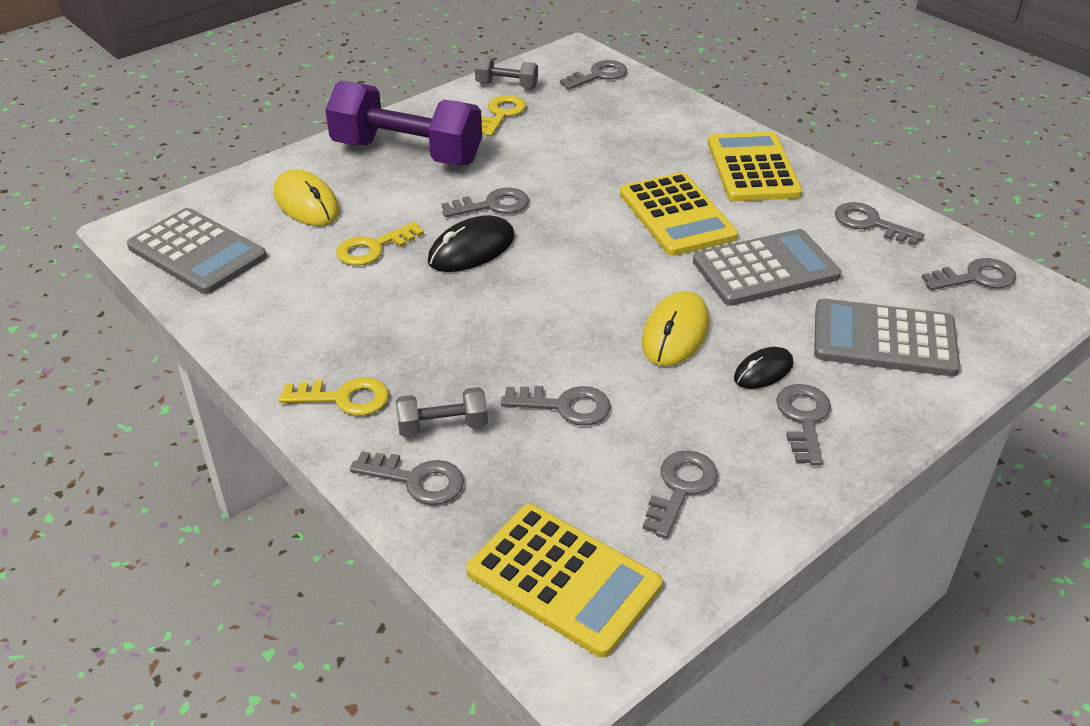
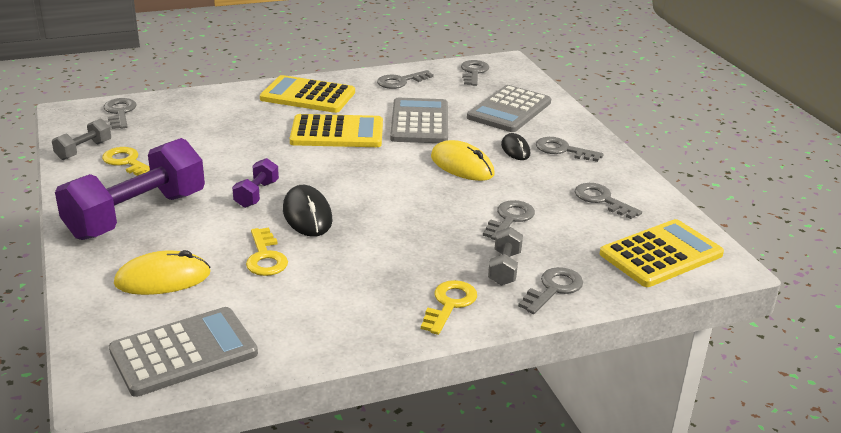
camera: 70 degrees left, 10 degrees down
(493, 205) = (256, 194): grey key -> purple dumbbell

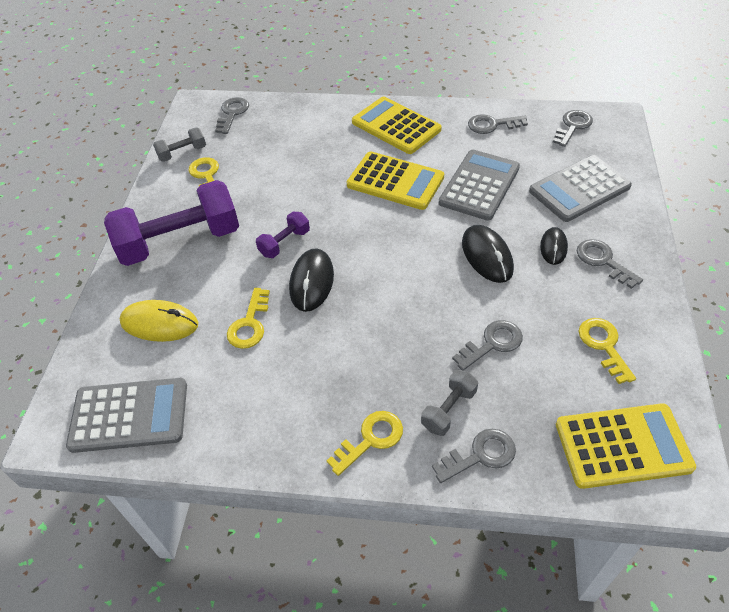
camera: 30 degrees right, 20 degrees up
(462, 165) = (487, 256): yellow mouse -> black mouse
(602, 200) = (603, 345): grey key -> yellow key

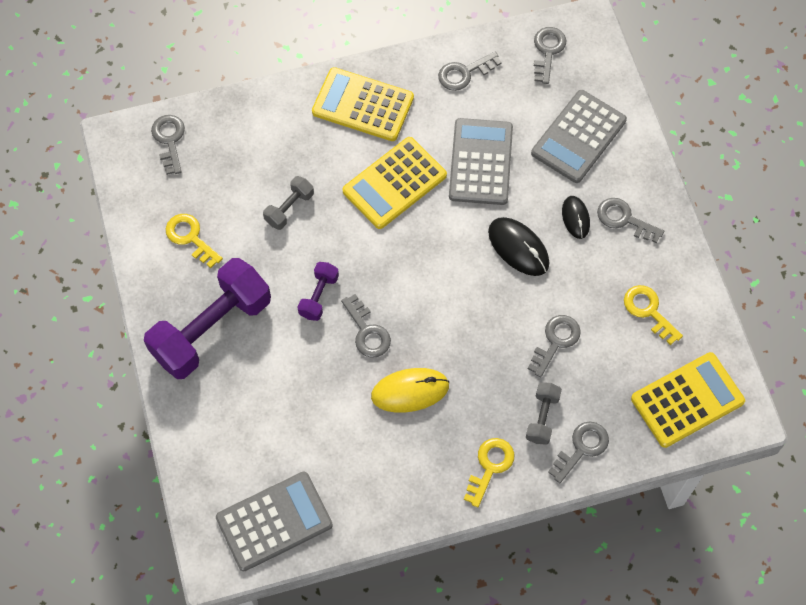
camera: 25 degrees left, 15 degrees up
(159, 323) = (246, 425): yellow mouse -> yellow mouse (410, 391)
(182, 153) = (145, 215): grey dumbbell -> grey dumbbell (289, 208)
(249, 324) = (332, 396): yellow key -> none
(311, 282) = (367, 332): black mouse -> grey key
(395, 181) = (394, 183): yellow calculator -> yellow calculator turned 135 degrees clockwise

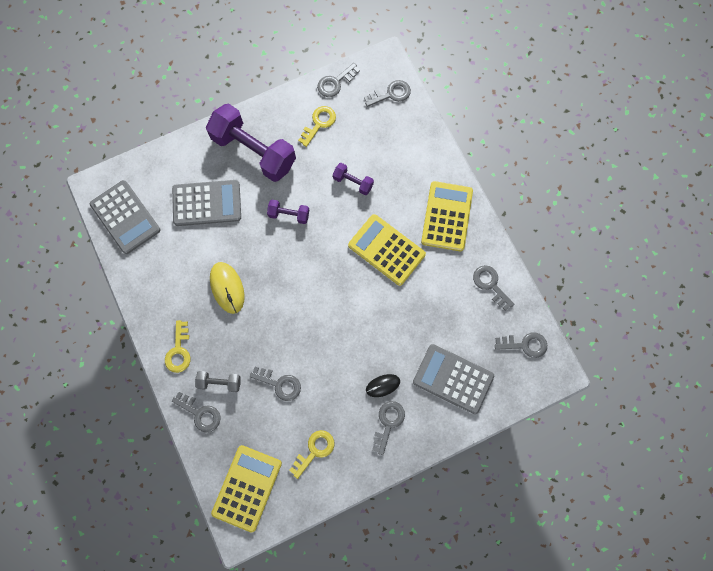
camera: 80 degrees right, 10 degrees up
(289, 208) = (353, 182): grey dumbbell -> purple dumbbell
(367, 332) = (267, 251): grey key -> grey key (335, 83)
(481, 162) = (416, 308): grey calculator -> grey calculator (207, 203)
(490, 467) = (179, 351): yellow key -> yellow key turned 75 degrees clockwise
(518, 248) = (350, 346): black mouse -> none
(687, 400) = (247, 488): yellow calculator -> yellow calculator turned 120 degrees counterclockwise

